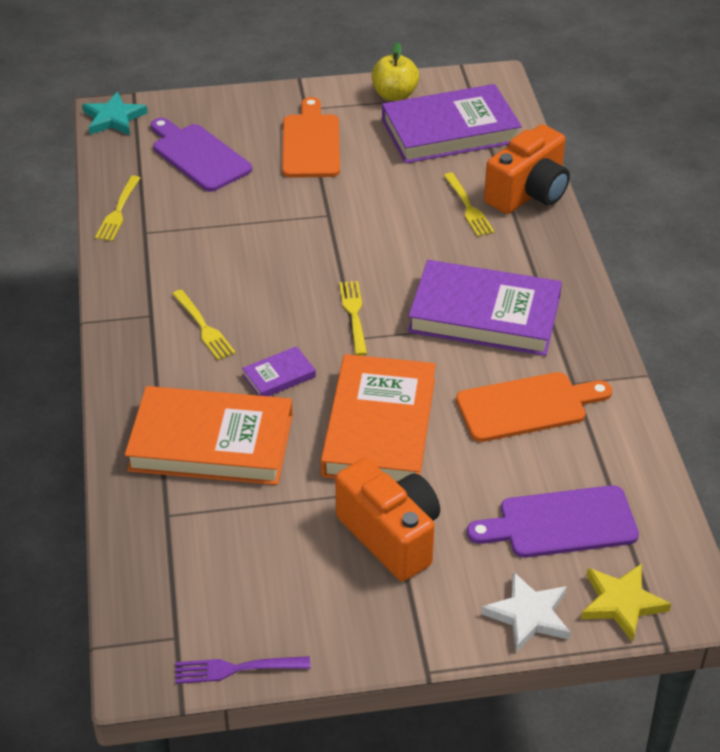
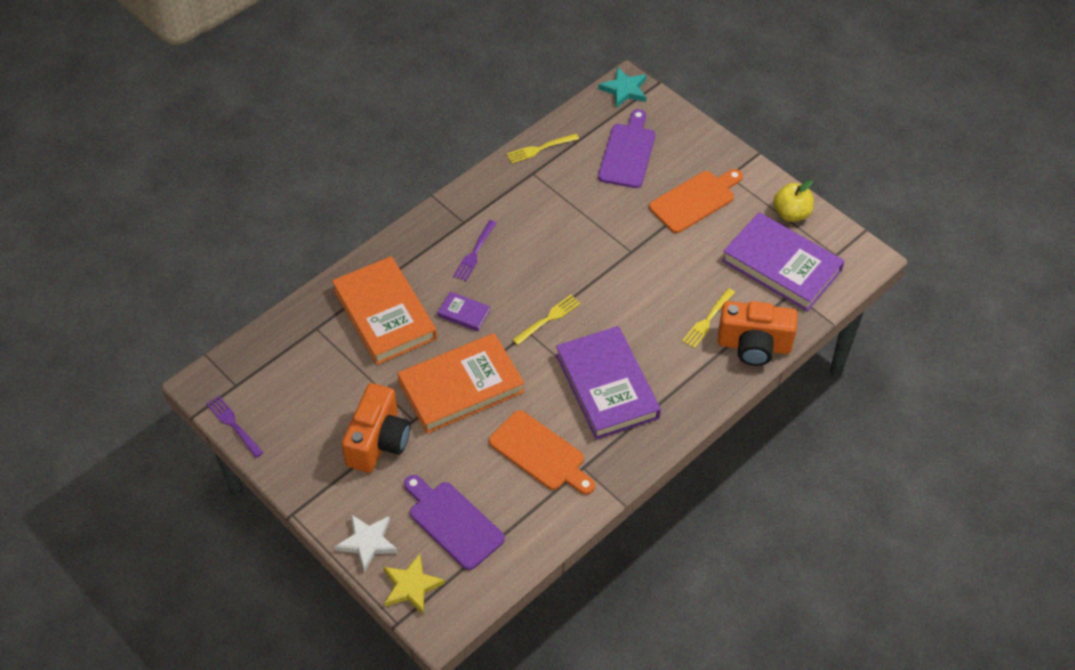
camera: 55 degrees right, 10 degrees up
(204, 327) = (474, 253): yellow fork -> purple fork

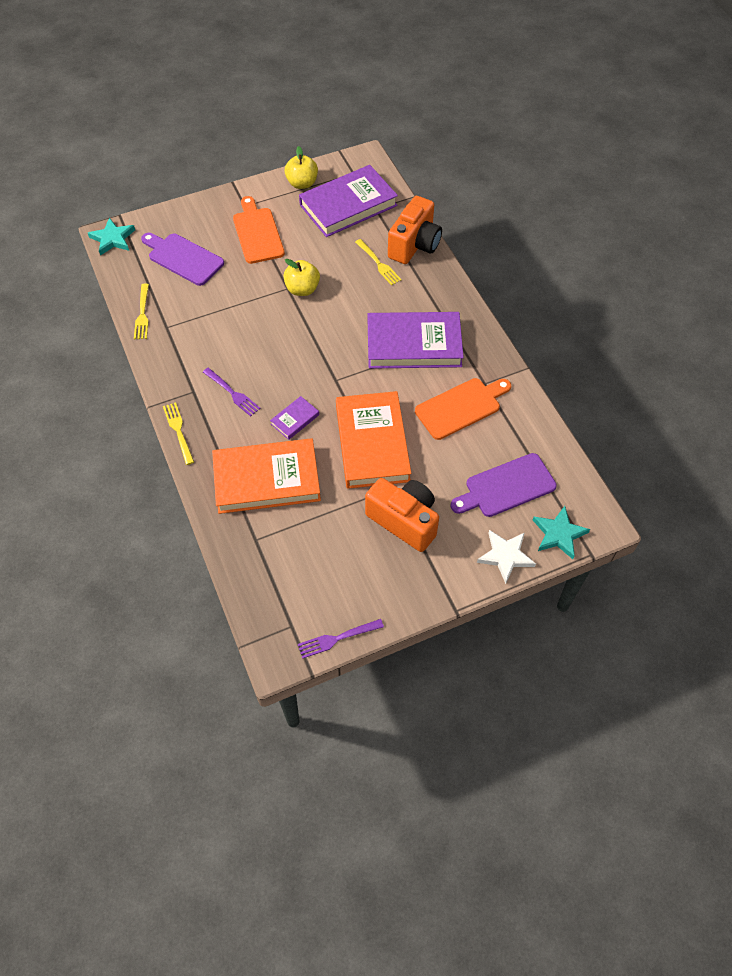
camera: 70 degrees left, 5 degrees up
(411, 586) = (559, 534): yellow star -> turquoise star
(548, 319) = (329, 362): yellow fork -> yellow fork (178, 431)
(636, 264) = (302, 289): none -> yellow apple

